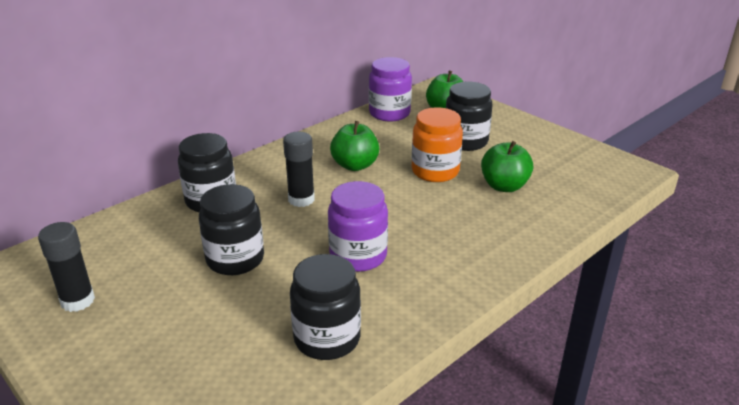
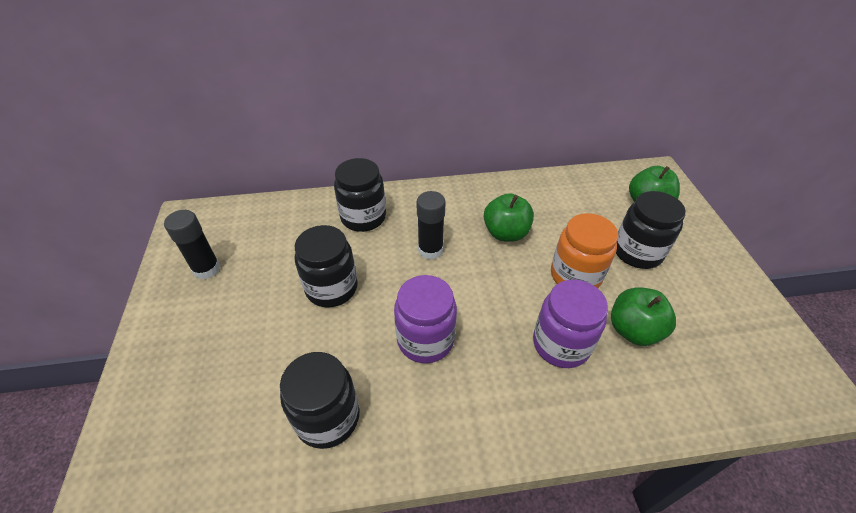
camera: 35 degrees right, 15 degrees up
(389, 113) = (586, 185): purple jar -> purple jar (561, 344)

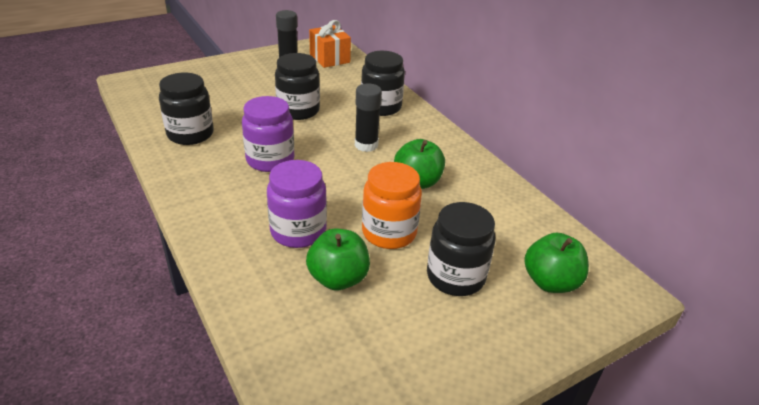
camera: 65 degrees right, 10 degrees down
(225, 227) = (329, 58): none -> orange gift

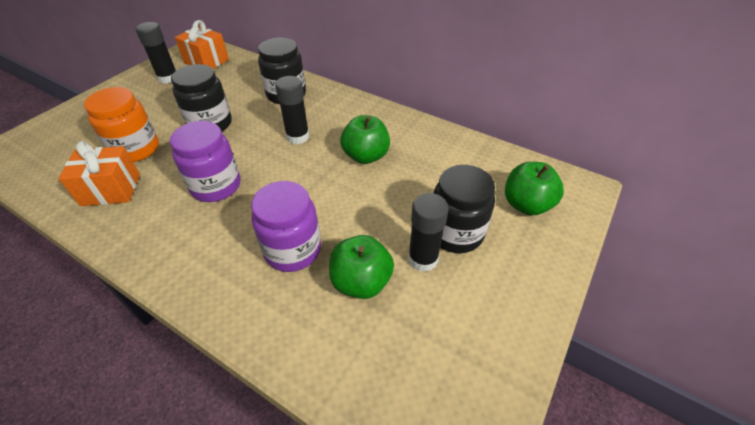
camera: 25 degrees left, 10 degrees up
(190, 134) = (111, 189): black jar -> orange gift
(389, 232) = (374, 215): orange jar -> orange jar (136, 149)
(407, 284) = (423, 259): none -> black glue stick

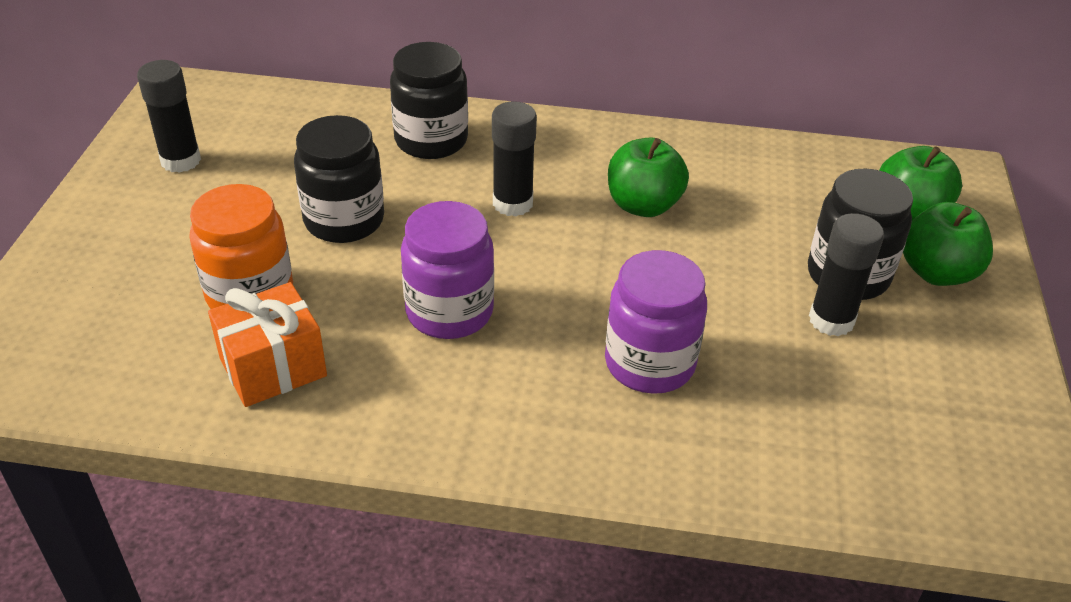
camera: 25 degrees left, 5 degrees down
(206, 61) = (225, 114): orange gift -> none
(361, 282) = (776, 373): green apple -> green apple (936, 272)

